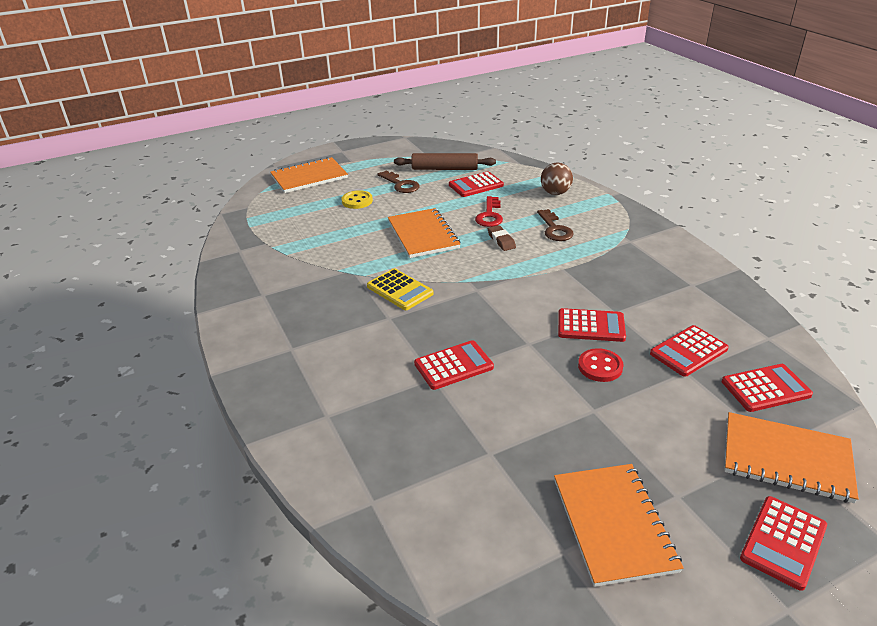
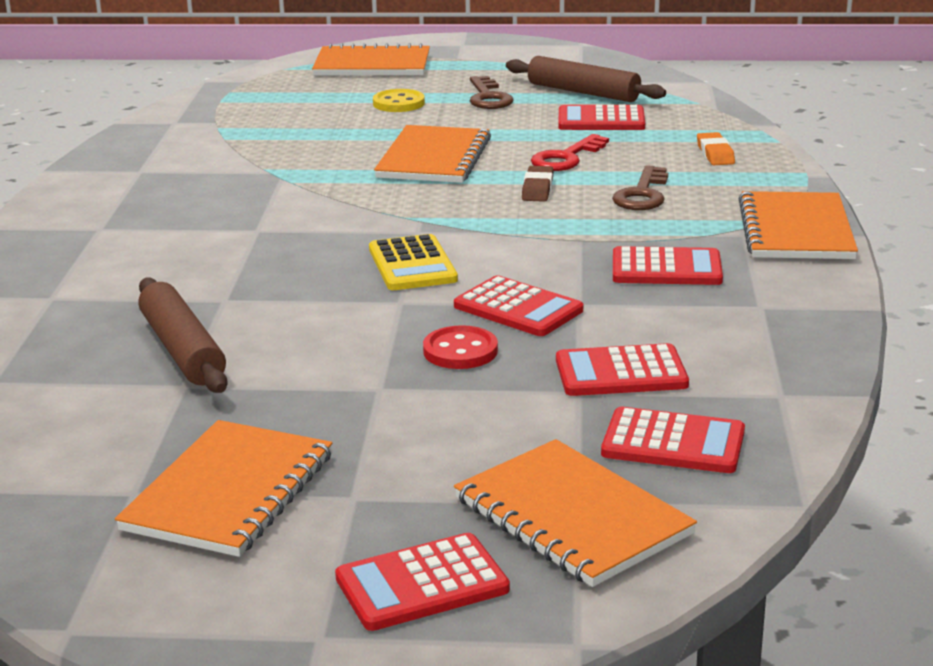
camera: 30 degrees right, 10 degrees down
(399, 290) = (313, 207): yellow calculator -> yellow calculator (412, 265)
(453, 366) = (266, 296): red calculator -> red calculator (666, 268)
(456, 426) = (182, 350): none -> brown rolling pin
(555, 193) = (715, 154): brown ball -> orange eraser
(648, 231) = (796, 230): none -> orange notebook

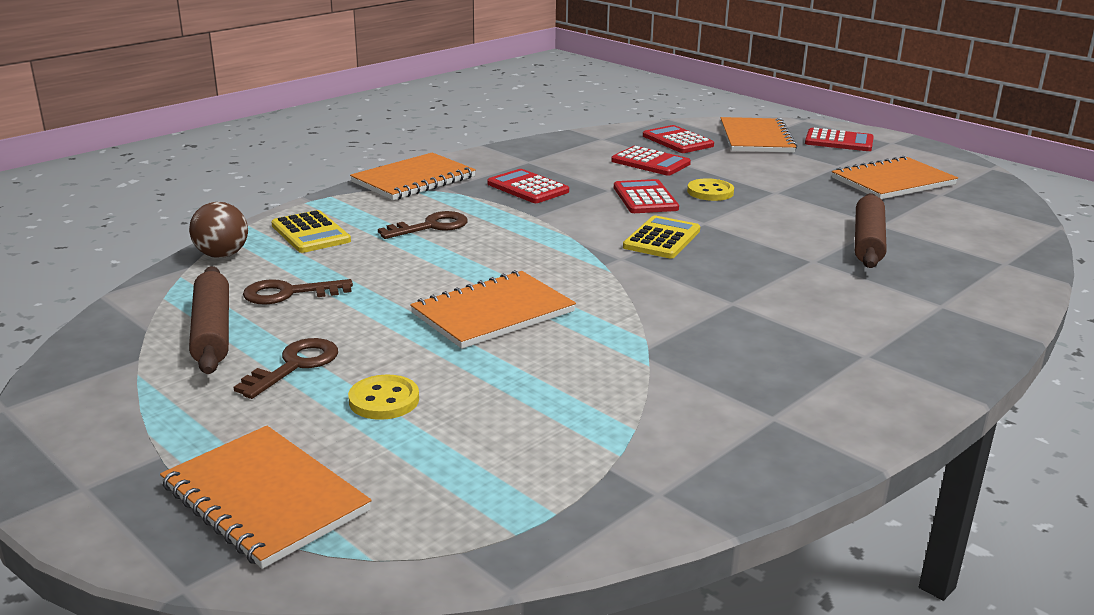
camera: 140 degrees left, 0 degrees up
(460, 351) = (710, 192): red button -> yellow button
(537, 189) = (482, 256): brown eraser -> none
(566, 158) = (404, 271): red key -> none
(601, 120) = (288, 293): red calculator -> brown key
(715, 154) = (310, 233): orange eraser -> yellow calculator
(720, 120) = (222, 255): none -> brown ball

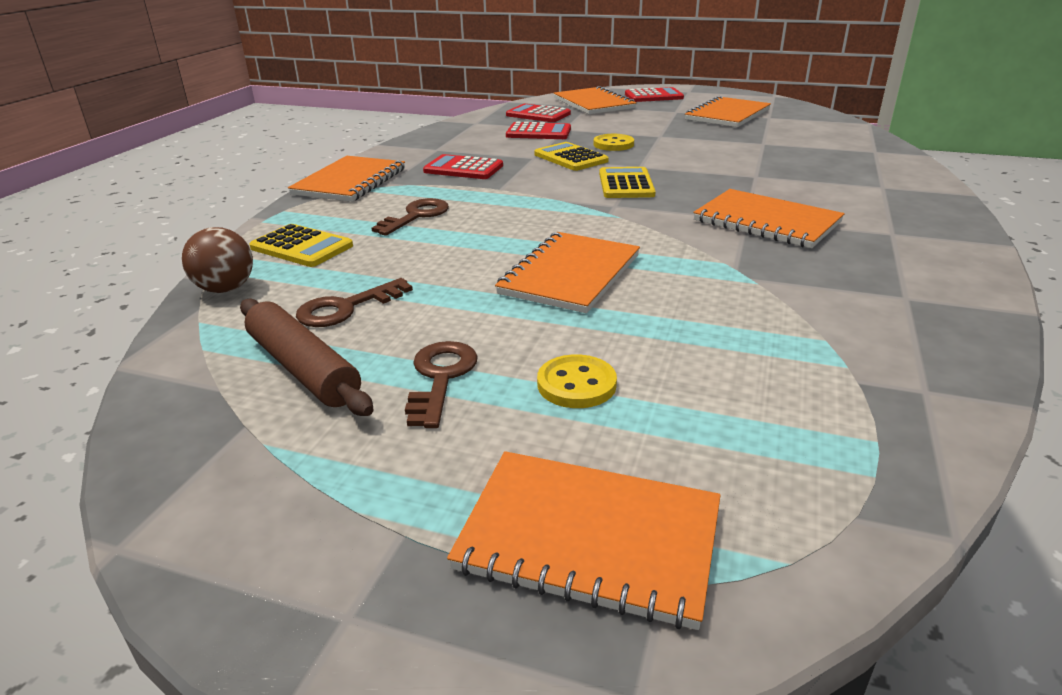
camera: 25 degrees left, 5 degrees up
(645, 198) = (570, 158): red calculator -> yellow calculator
(748, 311) = (766, 221): none -> orange notebook
(868, 241) = (771, 155): brown rolling pin -> none

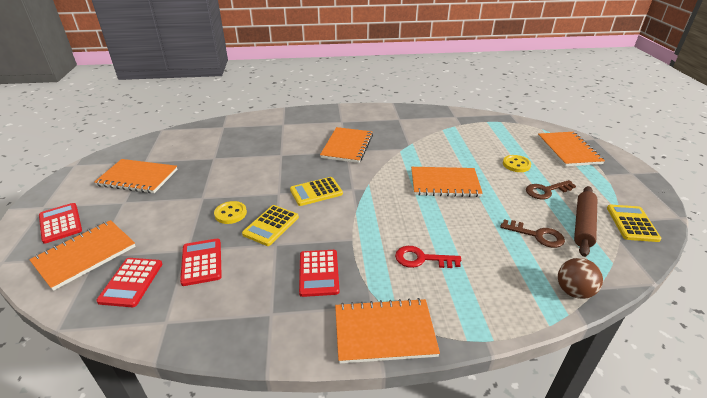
camera: 115 degrees left, 5 degrees up
(301, 247) = (505, 290): yellow calculator -> yellow calculator (632, 223)
(416, 216) = (421, 259): brown key -> red key

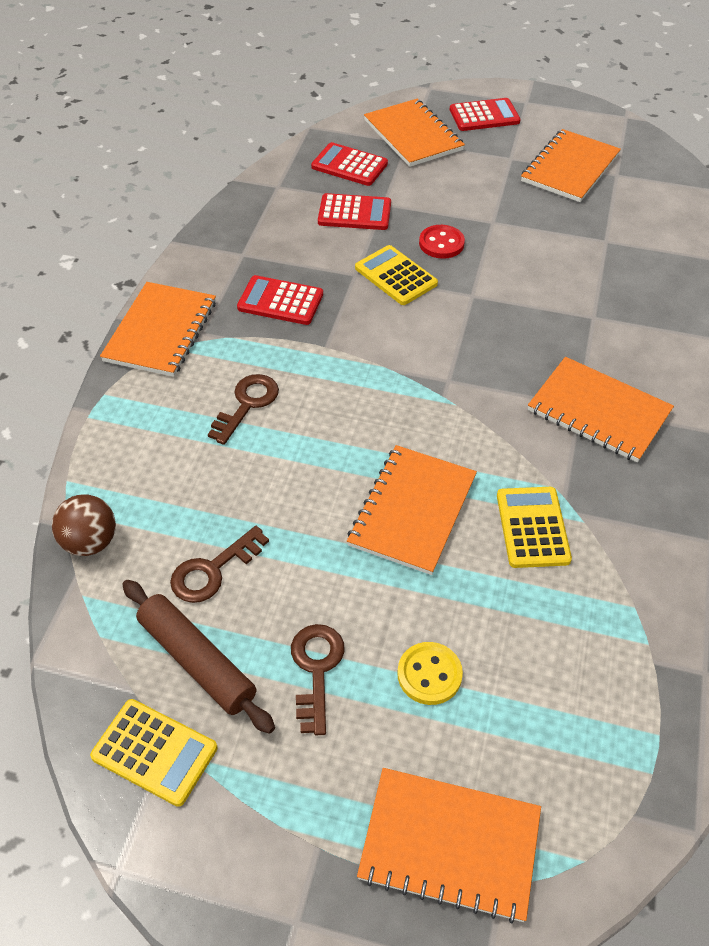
camera: 110 degrees right, 15 degrees up
(230, 213) = (441, 243): yellow button -> red button
(316, 192) = (458, 336): yellow calculator -> yellow calculator (533, 527)
(421, 259) = (247, 404): red key -> brown key

